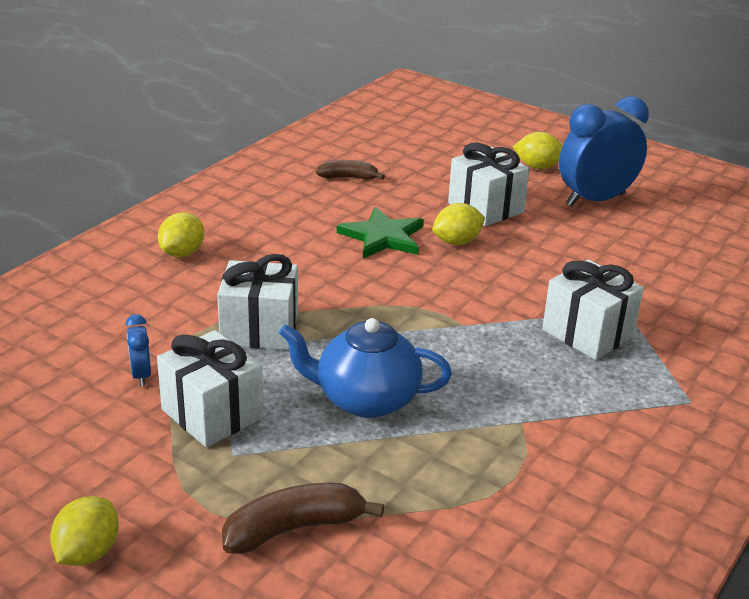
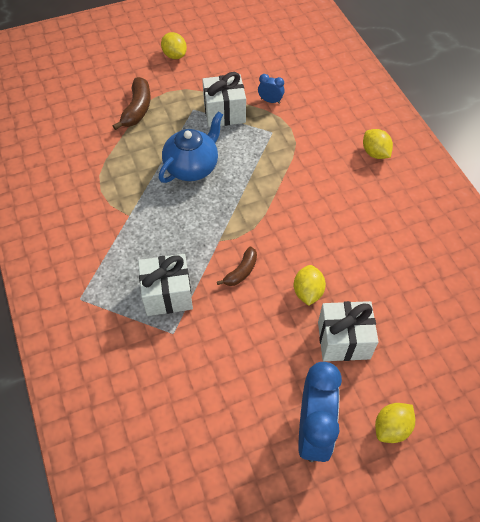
camera: 125 degrees right, 25 degrees up
(259, 329) = (277, 154): white gift -> none
(348, 177) = (434, 280): brown banana -> brown banana (241, 271)
(383, 237) = (338, 255): green star -> none

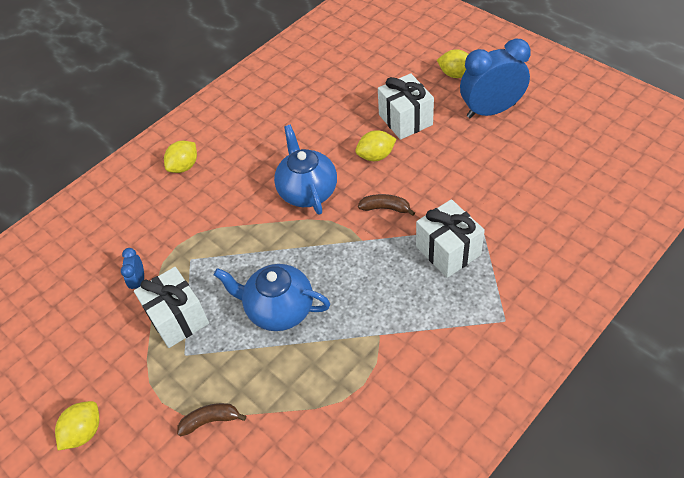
camera: 110 degrees left, 5 degrees down
(137, 109) = (210, 421): brown banana -> brown banana, size x0.65
(296, 224) = (307, 191): none -> blue teapot

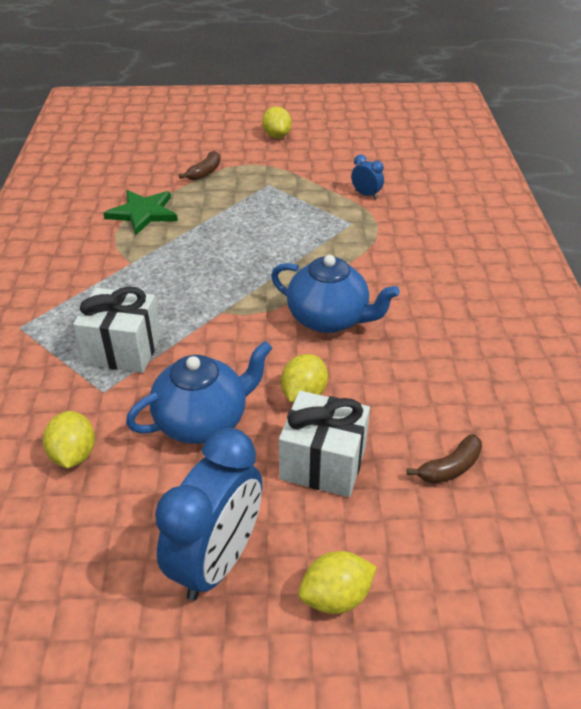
camera: 130 degrees right, 10 degrees down
(177, 318) = (303, 194): white gift -> none
(184, 166) = (476, 271): yellow lemon -> yellow lemon (74, 454)
(279, 309) = (234, 235): blue teapot -> blue teapot (203, 421)
(318, 396) = (143, 213): none -> green star
(385, 208) = (229, 350): brown banana -> brown banana (450, 468)

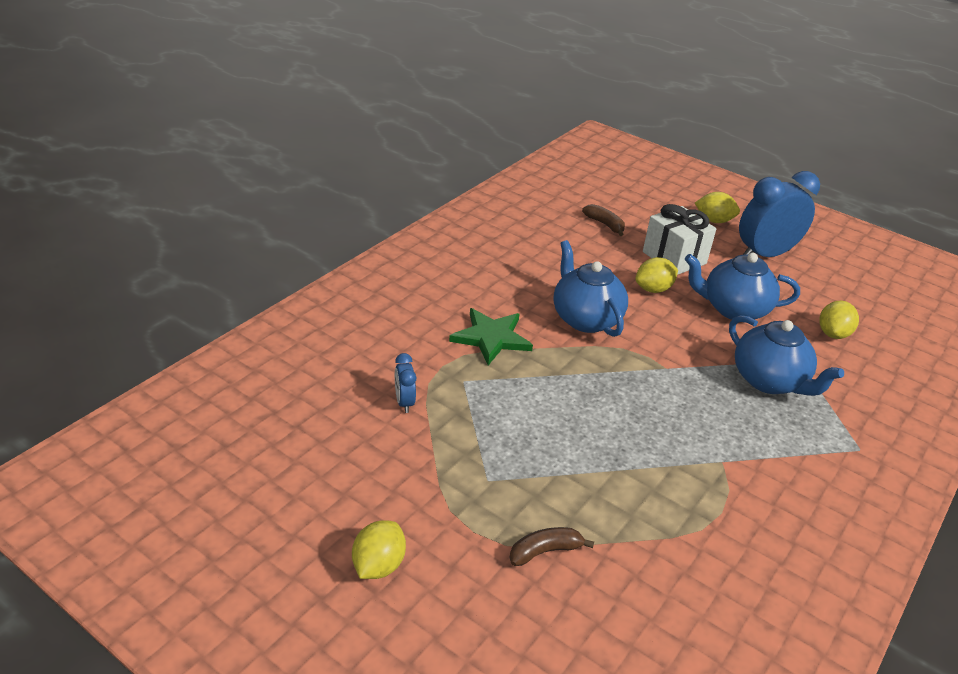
camera: 145 degrees left, 5 degrees down
(123, 350) = (769, 381): white gift -> blue teapot
(143, 213) = (671, 524): green star -> green star (491, 338)
(450, 468) = (605, 224): brown banana -> brown banana turned 45 degrees clockwise

